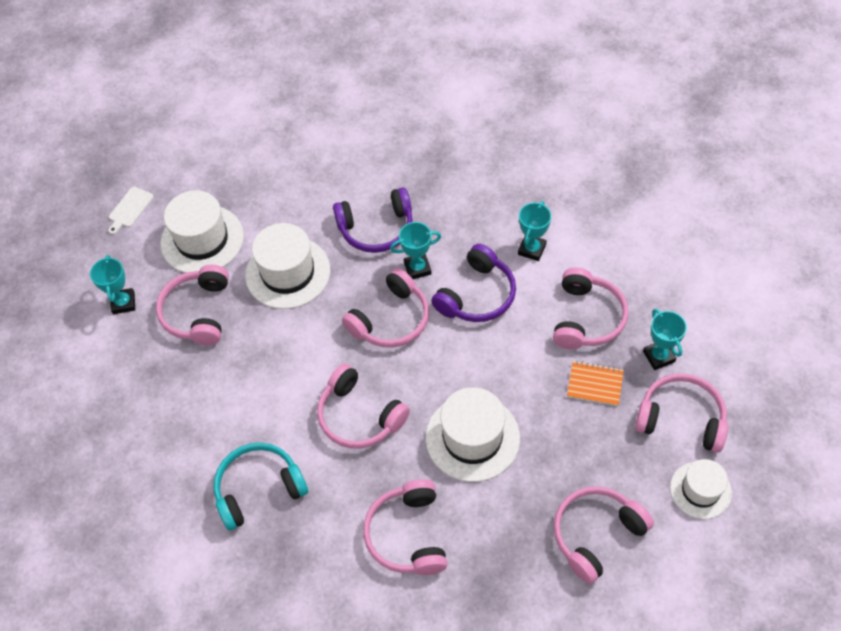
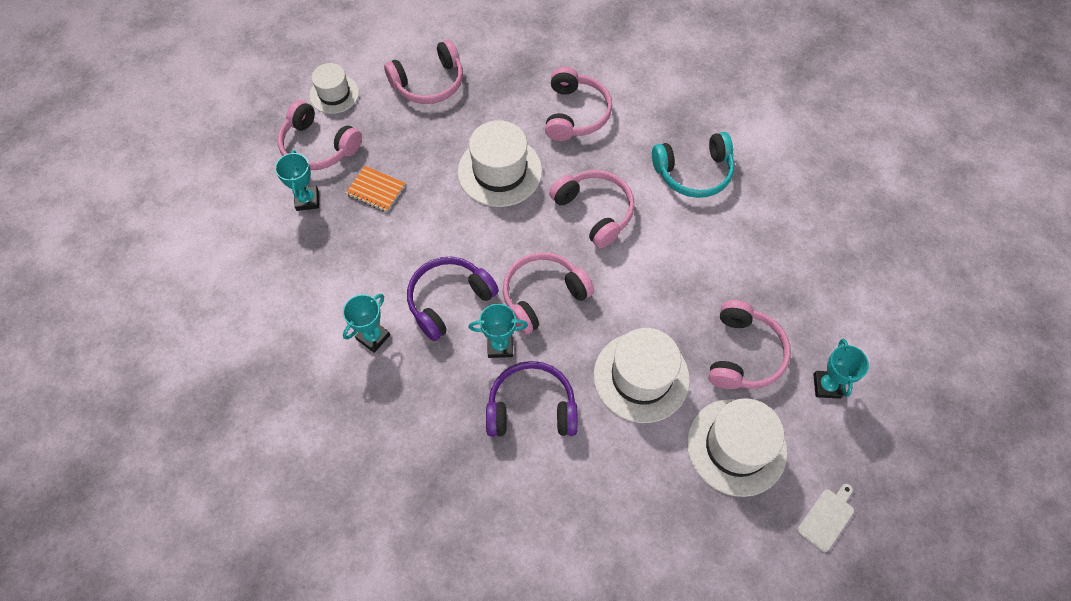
camera: 170 degrees left, 5 degrees up
(586, 318) = (353, 251): pink headphones -> none

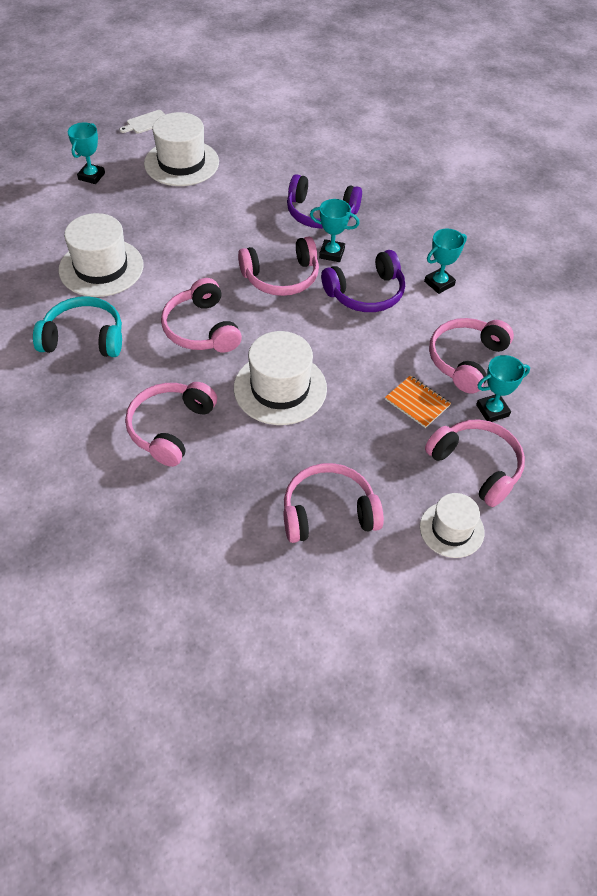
camera: 165 degrees left, 10 degrees down
(307, 200) = (492, 410): turquoise trophy -> turquoise trophy turned 60 degrees clockwise
(641, 377) = (227, 211): white hat -> white hat (101, 267)
(743, 354) = (139, 206): pink headphones -> pink headphones (466, 360)

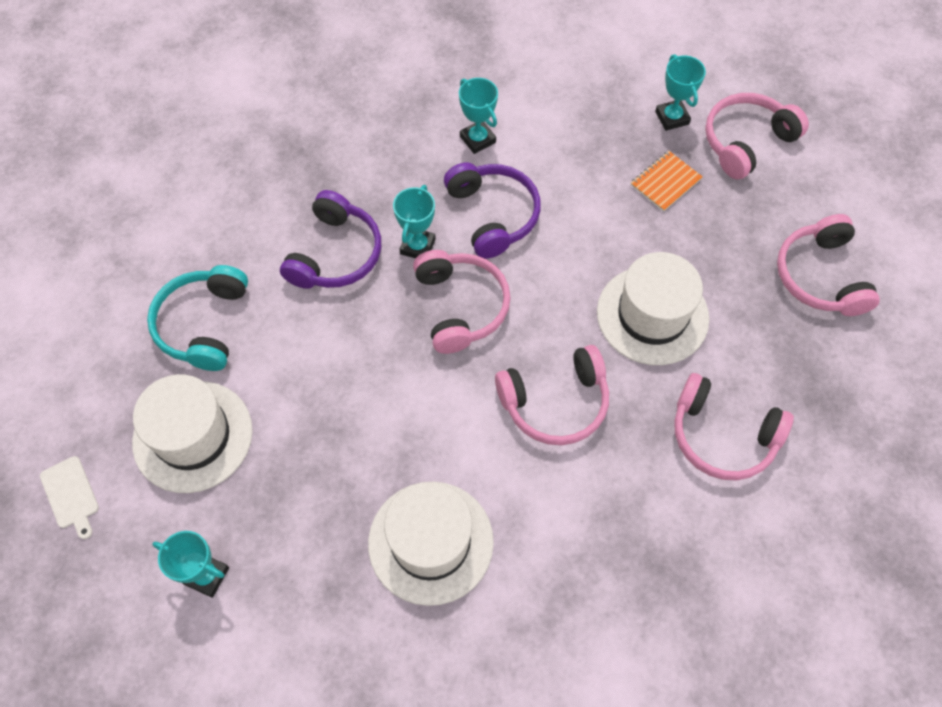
camera: 85 degrees left, 10 degrees up
(84, 338) = (574, 554): turquoise headphones -> turquoise headphones (204, 324)
(451, 529) = (825, 172): white hat -> none
(466, 360) = (601, 130): pink headphones -> none

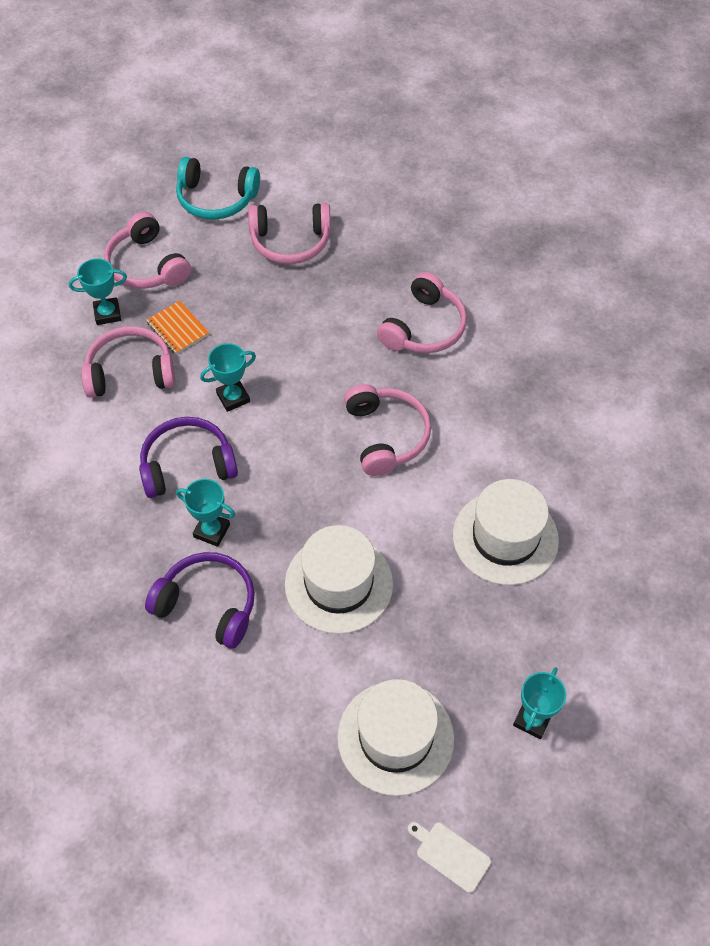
camera: 85 degrees left, 5 degrees down
(70, 495) = (450, 855): white cutting board -> white cutting board turned 120 degrees counterclockwise
(204, 324) = (272, 731): turquoise headphones -> turquoise headphones (216, 199)
(460, 306) = (283, 499): pink headphones -> pink headphones (130, 372)
(477, 139) = (95, 470): turquoise trophy -> turquoise trophy (233, 397)
(652, 315) = (311, 357): white hat -> white hat (338, 584)

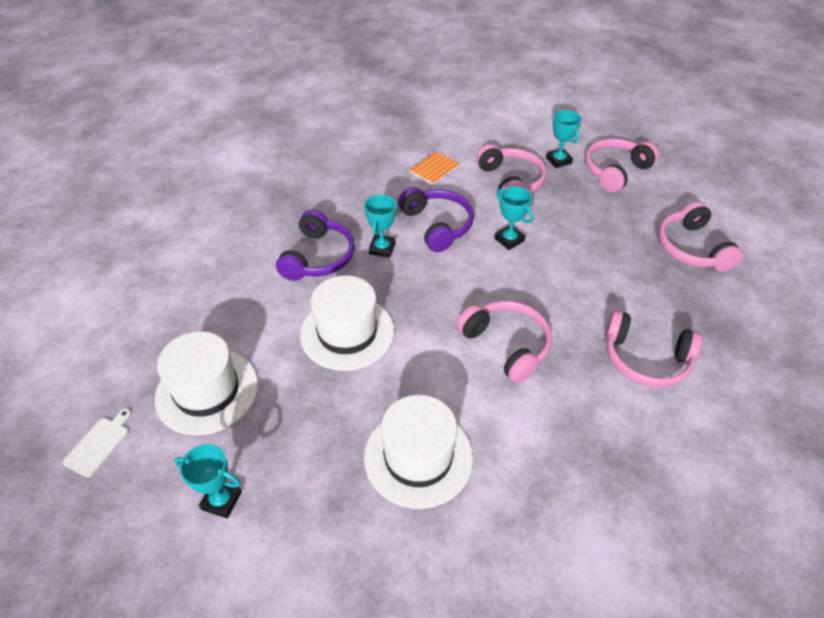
camera: 80 degrees right, 10 degrees down
(178, 329) = (562, 198): orange notebook -> orange notebook (434, 169)
(216, 199) = (709, 196): turquoise headphones -> none
(386, 435) = (506, 345): pink headphones -> pink headphones turned 105 degrees counterclockwise

